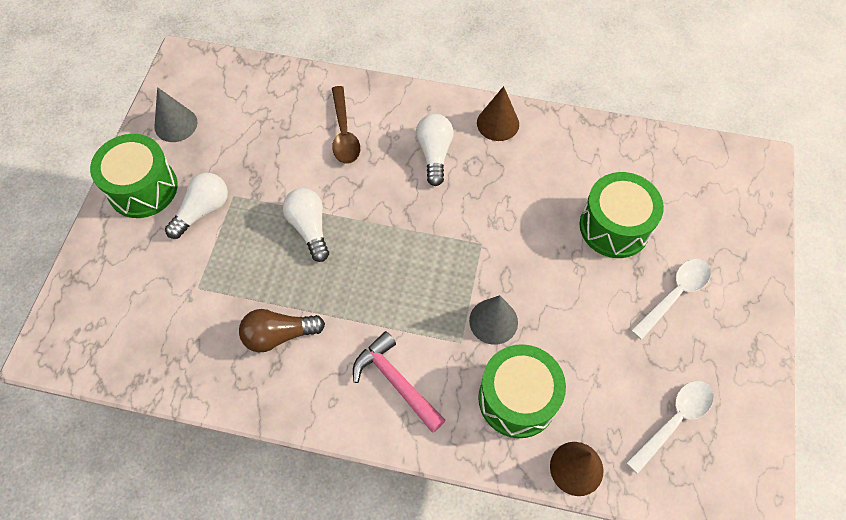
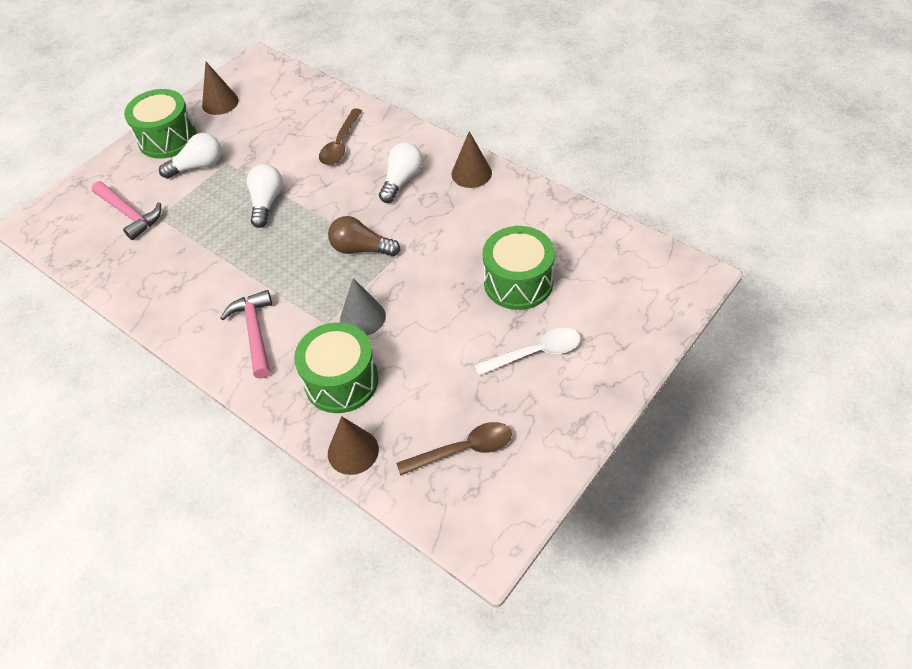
camera: 30 degrees right, 10 degrees down
(161, 297) = (129, 214): none -> pink hammer
(176, 124) = (220, 102): grey cone -> brown cone
(279, 335) = (192, 268): brown light bulb -> brown light bulb (361, 249)
(674, 421) = (463, 450): white spoon -> brown spoon

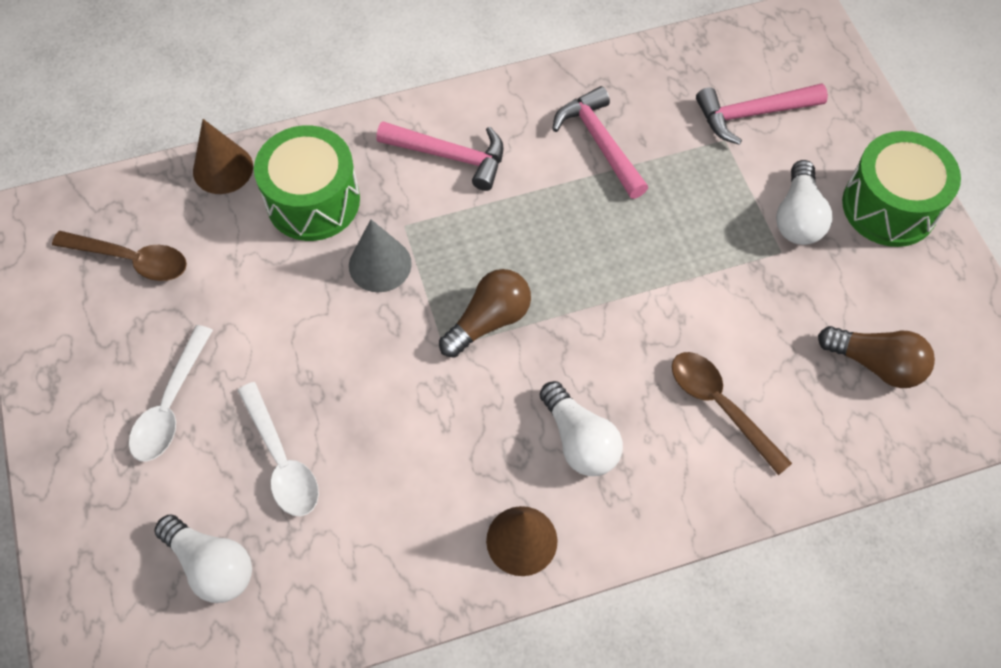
camera: 120 degrees right, 10 degrees up
(195, 268) = (600, 143): none -> pink hammer
(220, 102) = (937, 301): brown cone -> none
(266, 202) = (661, 260): white light bulb -> white light bulb (212, 565)
(274, 107) = (875, 364): none -> brown light bulb
(463, 450) = (131, 260): brown spoon -> brown spoon turned 90 degrees counterclockwise
(518, 282) = (281, 460): green drum -> white spoon

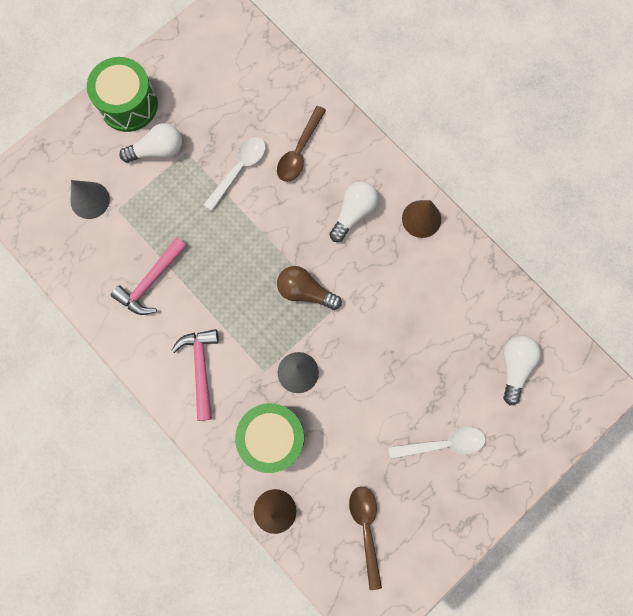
camera: 115 degrees left, 15 degrees up
(281, 460) = (442, 362): white spoon -> white spoon (239, 170)
(752, 114) = (90, 200): pink hammer -> grey cone
(875, 364) = (237, 84): brown light bulb -> none

